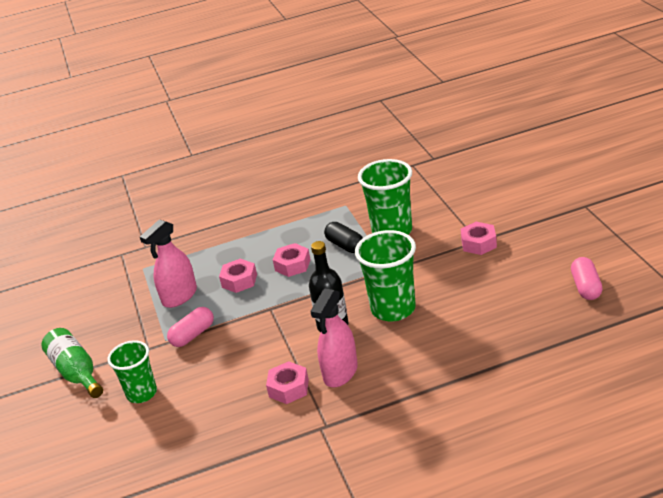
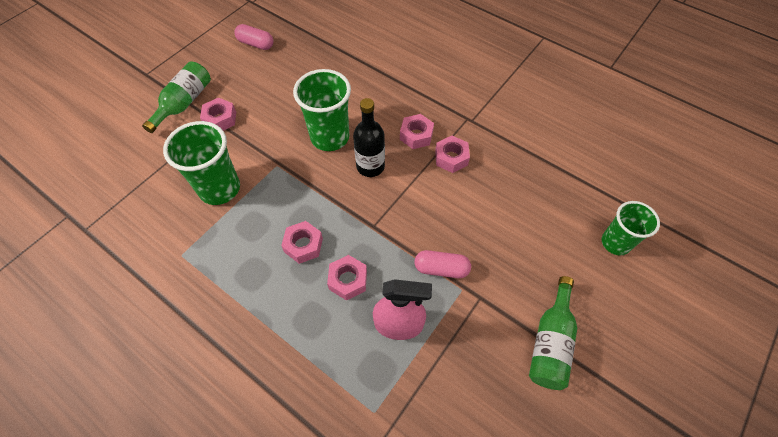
camera: 130 degrees left, 25 degrees up
(142, 393) = (528, 259): green cup -> green cup (615, 243)
(340, 372) = (416, 135): pink spray bottle -> pink nut
(345, 245) = (255, 216): black capsule -> none
(520, 225) = (184, 103): none -> green bottle
(586, 287) = (256, 44): pink capsule -> pink capsule turned 60 degrees clockwise

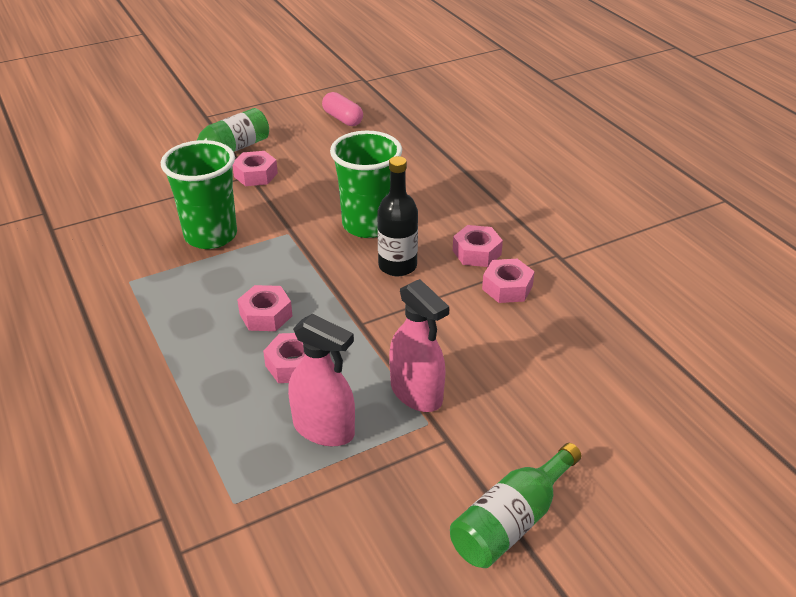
camera: 25 degrees right, 20 degrees down
(441, 269) = (416, 393): pink capsule -> pink spray bottle
(615, 243) = (684, 448): green cup -> none

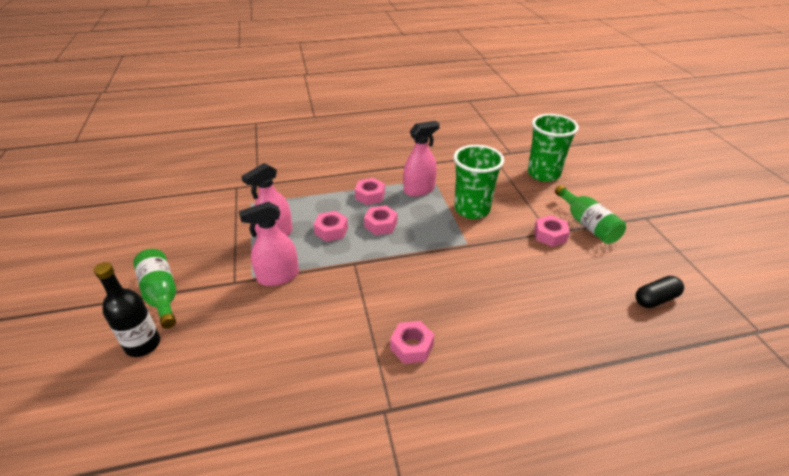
camera: 105 degrees right, 0 degrees up
(163, 291) = (419, 190): none -> pink spray bottle
(342, 119) = (655, 299): pink capsule -> black capsule
(368, 225) = (468, 286): green cup -> green cup (543, 174)
(397, 266) = (410, 293): black bottle -> black bottle (143, 344)
(507, 287) = (358, 354): pink nut -> pink nut (370, 195)

